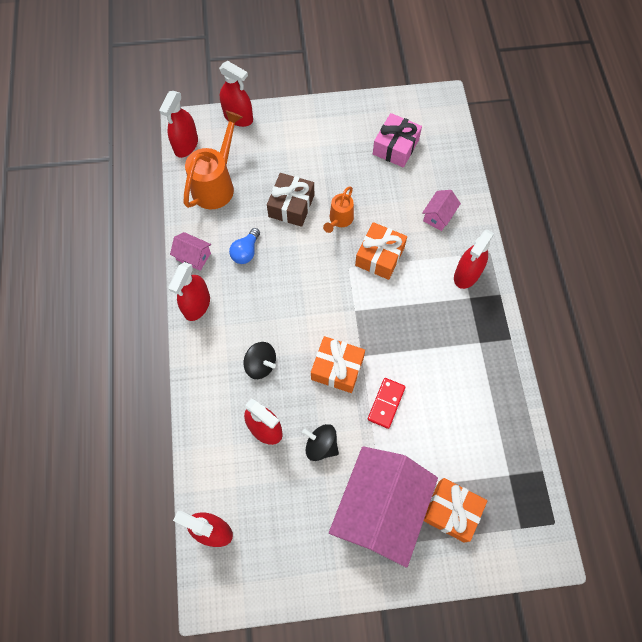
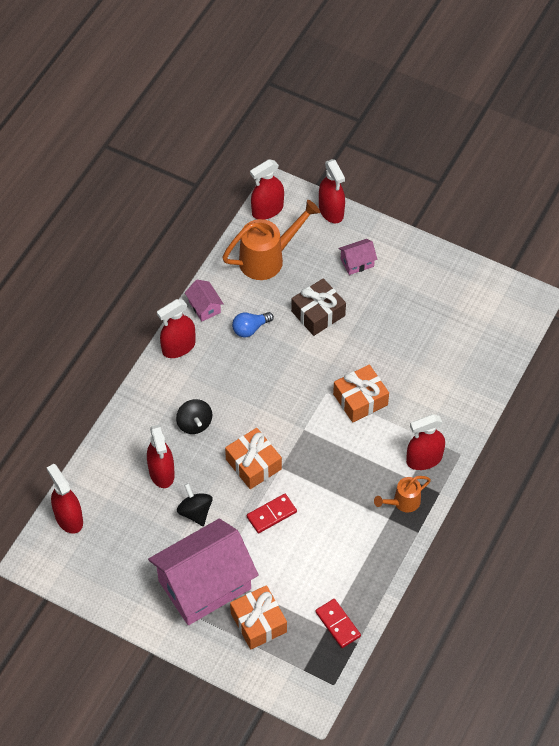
camera: 35 degrees right, 10 degrees down
(339, 220) = (350, 349): orange watering can -> orange watering can (403, 502)
(395, 147) = (451, 317): pink gift -> none
(438, 216) = (440, 397): pink house -> pink house (357, 262)
(514, 465) = (337, 624): none -> red domino

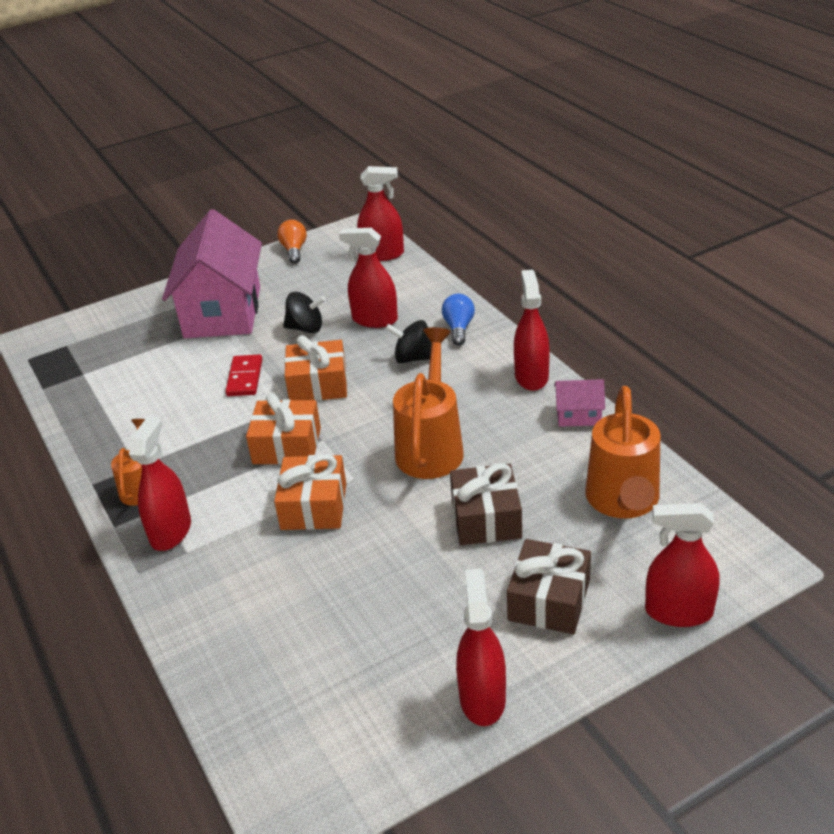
camera: 125 degrees right, 20 degrees down
(92, 590) = (294, 250): none -> orange light bulb
(250, 329) = (512, 444): blue light bulb -> blue light bulb (458, 328)
(258, 622) = (145, 333): orange gift -> orange gift (287, 446)
(267, 210) = (722, 535): red spray bottle -> red spray bottle (482, 698)
(277, 368) = (431, 447): none -> orange watering can
(337, 624) = (76, 382): red domino -> none
(357, 262) = (549, 600): pink house -> brown gift

